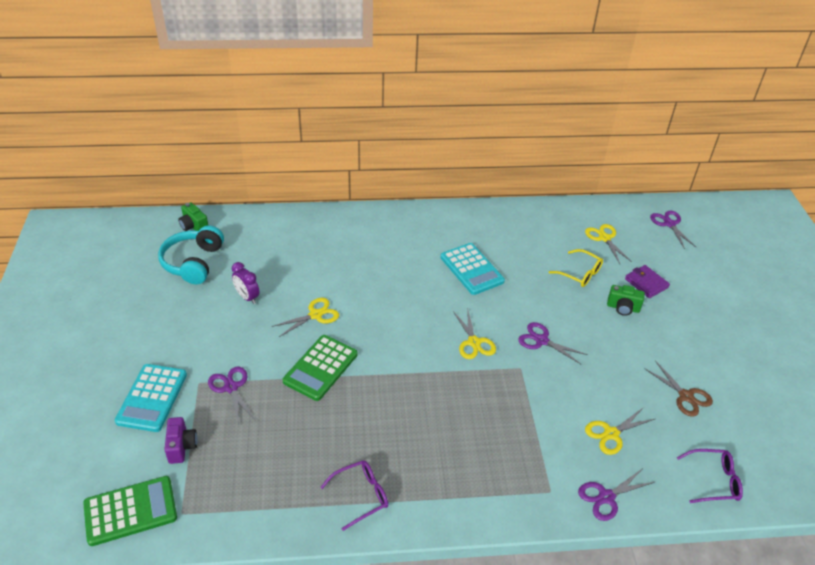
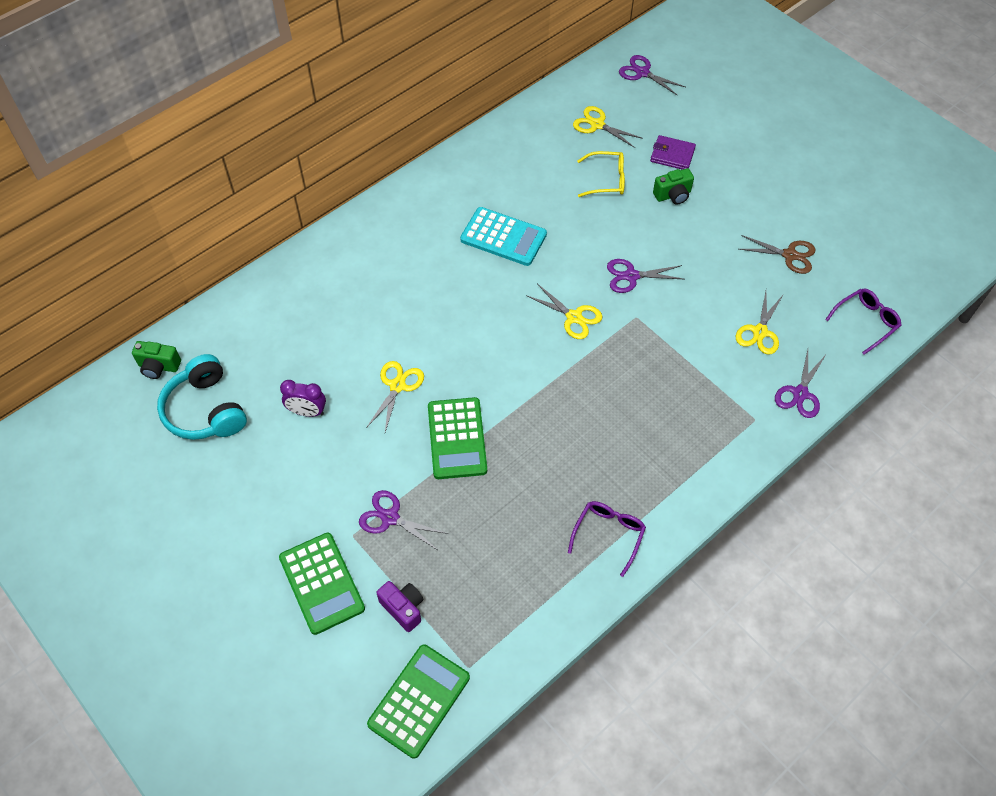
camera: 35 degrees left, 15 degrees up
(152, 398) = (322, 583): turquoise calculator -> green calculator

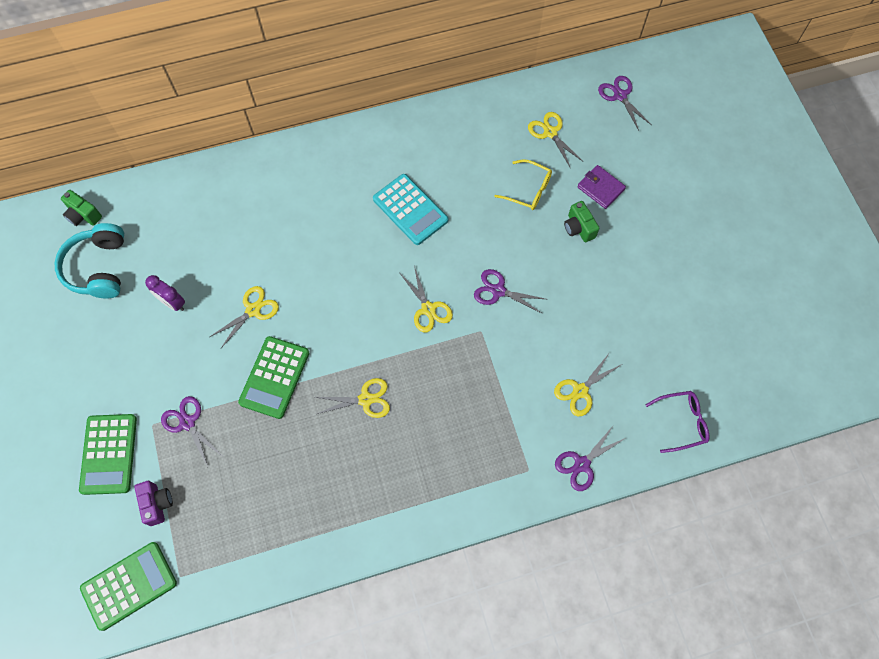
camera: 25 degrees right, 10 degrees up
(561, 421) = (365, 399): none -> yellow scissors
(608, 535) = (348, 517): purple glasses -> none
(673, 195) = (578, 228): green camera -> green camera turned 60 degrees clockwise
(789, 255) = (650, 329): brown scissors -> none

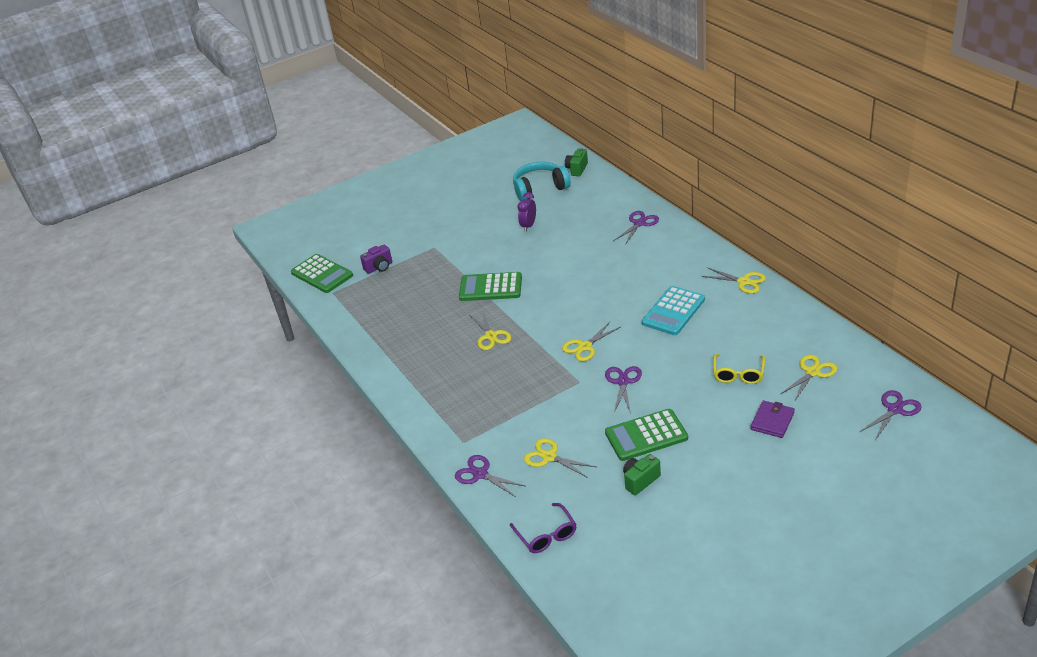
camera: 80 degrees right, 30 degrees down
(109, 454) = (407, 237): green calculator -> green calculator (646, 435)
(187, 423) = (441, 261): purple scissors -> purple scissors (639, 223)
(253, 310) = (540, 261): yellow scissors -> yellow scissors (744, 282)
(578, 228) = (717, 416): green camera -> green camera (640, 480)

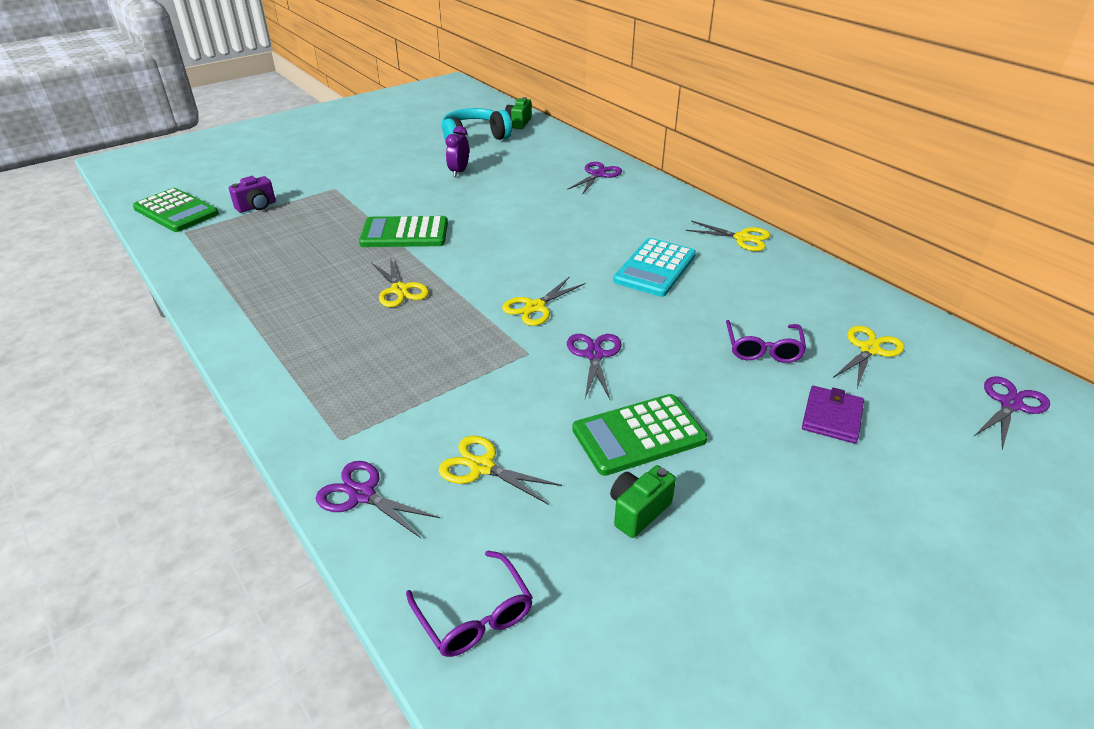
camera: 10 degrees left, 0 degrees up
(738, 374) = (763, 349): yellow glasses -> purple glasses

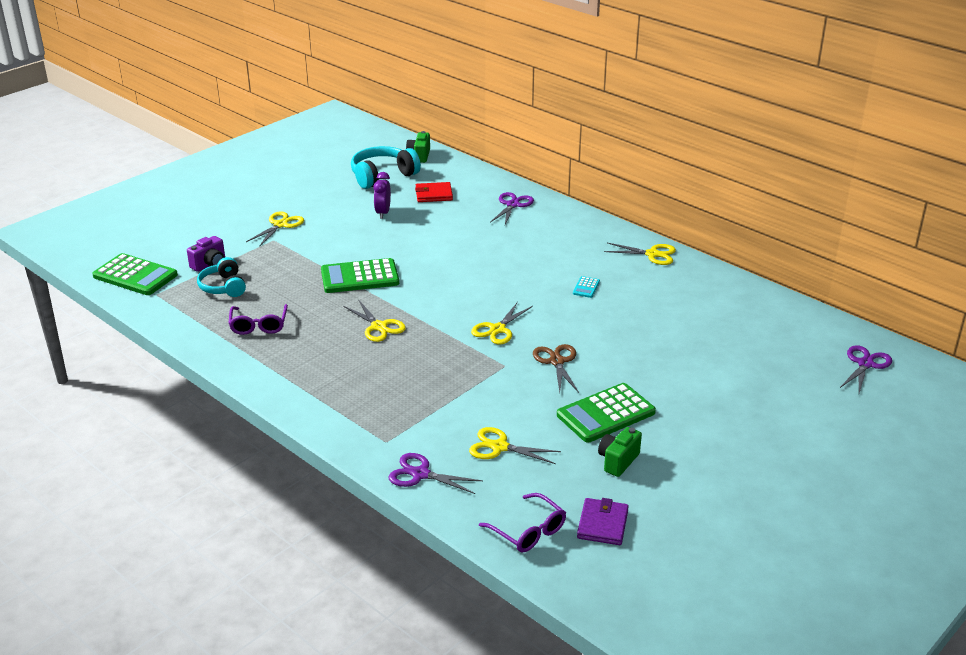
camera: 10 degrees left, 5 degrees down
(257, 230) = (223, 287): none -> turquoise headphones
(519, 158) = (434, 194): none -> red wallet
(594, 355) = (556, 361): purple scissors -> brown scissors
(655, 268) = (586, 287): turquoise calculator -> turquoise calculator, size x0.44
(763, 349) = (684, 343): purple glasses -> purple glasses (259, 325)
(832, 417) = (741, 386): purple wallet -> purple wallet (602, 524)
(869, 349) = (764, 335): yellow scissors -> yellow scissors (280, 225)

